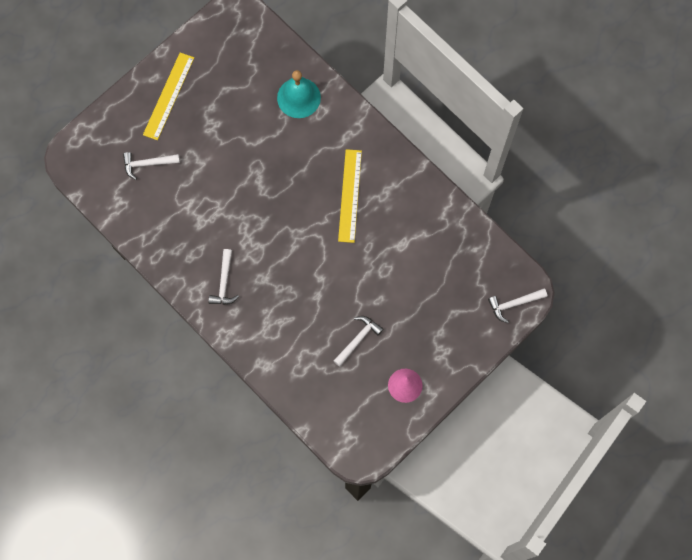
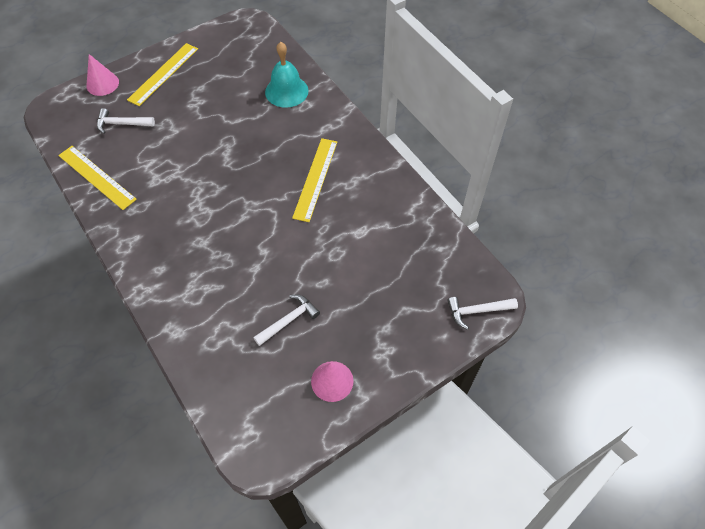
camera: 10 degrees right, 15 degrees down
(111, 118) = (102, 84): none -> pink cone
(145, 228) = (97, 177): none -> yellow ruler
(224, 283) = (159, 239): white hammer -> none

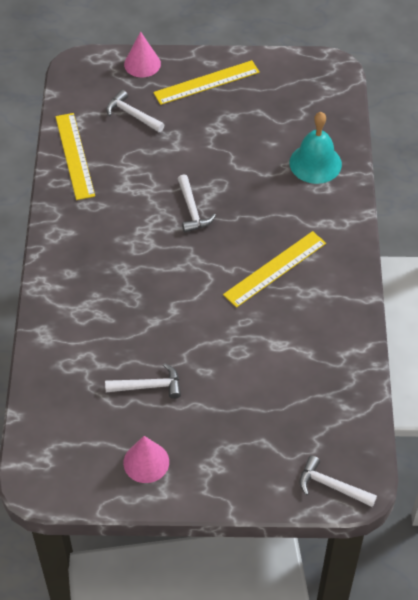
camera: 35 degrees right, 5 degrees down
(222, 169) = (192, 210): none -> white hammer

